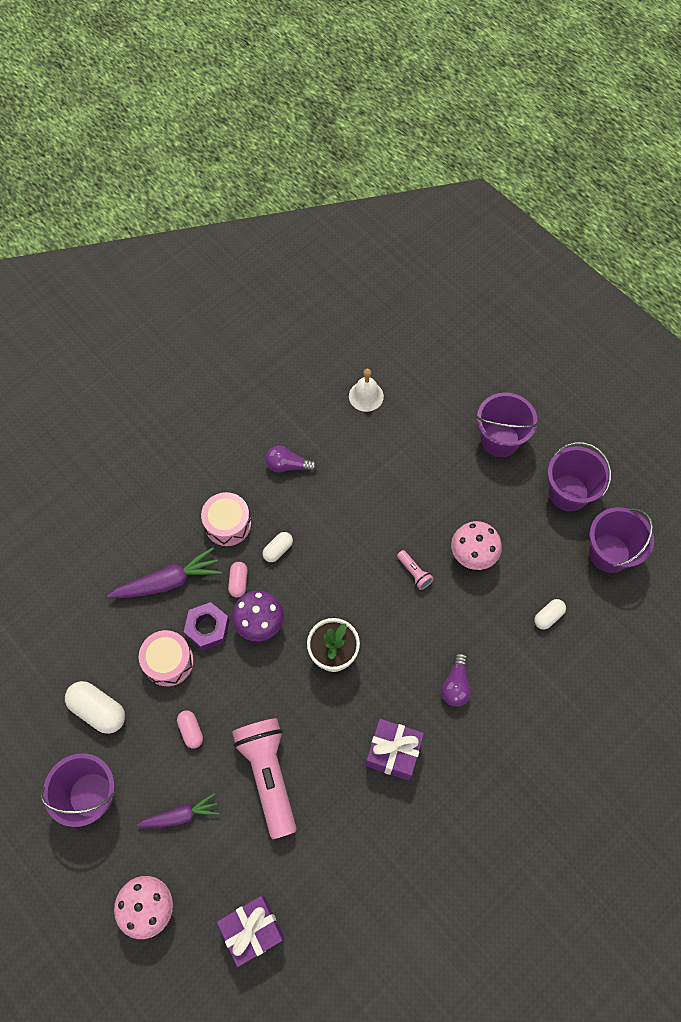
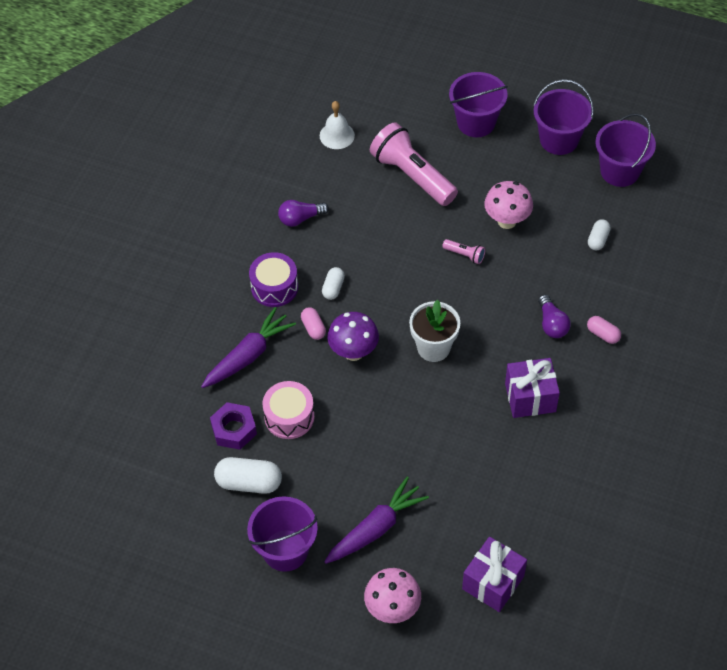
camera: 25 degrees left, 10 degrees down
(180, 815) = (375, 528): purple carrot -> purple carrot, size x1.54
(191, 731) = (344, 460): pink capsule -> pink capsule (603, 334)
(207, 628) = (308, 376): purple nut -> purple nut (234, 430)
(228, 524) = (274, 287): pink drum -> purple drum
(268, 775) = (434, 463): pink flashlight -> pink flashlight (412, 176)

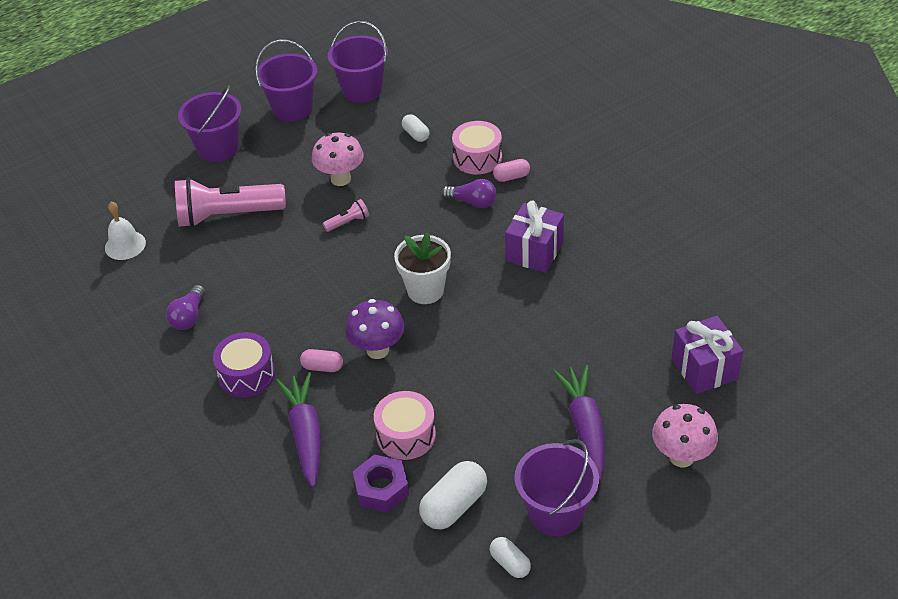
camera: 55 degrees left, 10 degrees down
(333, 288) = (292, 330): white capsule -> white capsule (510, 563)
(605, 298) = (477, 158): none -> pink drum

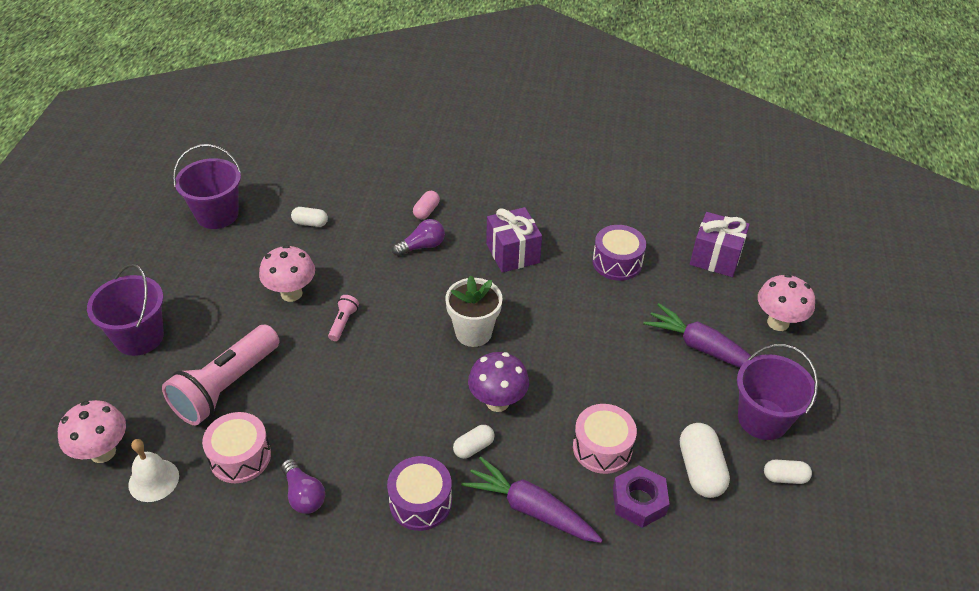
camera: 50 degrees left, 0 degrees up
(119, 208) = (103, 452): none -> pink mushroom
(292, 108) = (171, 263): purple bucket -> none
(322, 367) = (473, 447): pink capsule -> white capsule
(477, 158) = (382, 212): pink drum -> pink drum (240, 457)
(610, 314) = (617, 262): none -> purple drum

